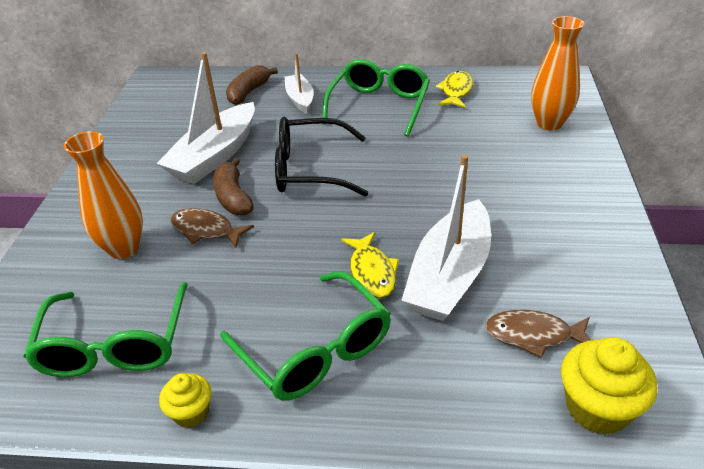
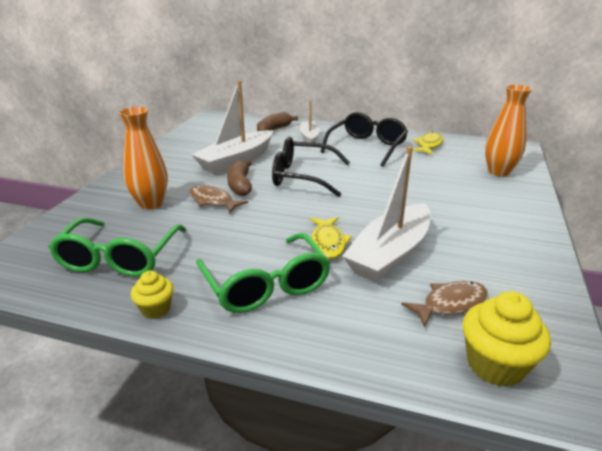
camera: 10 degrees right, 10 degrees down
(379, 105) = (367, 147): green glasses -> black glasses
(533, 335) = (450, 304): brown fish -> brown fish turned 135 degrees clockwise

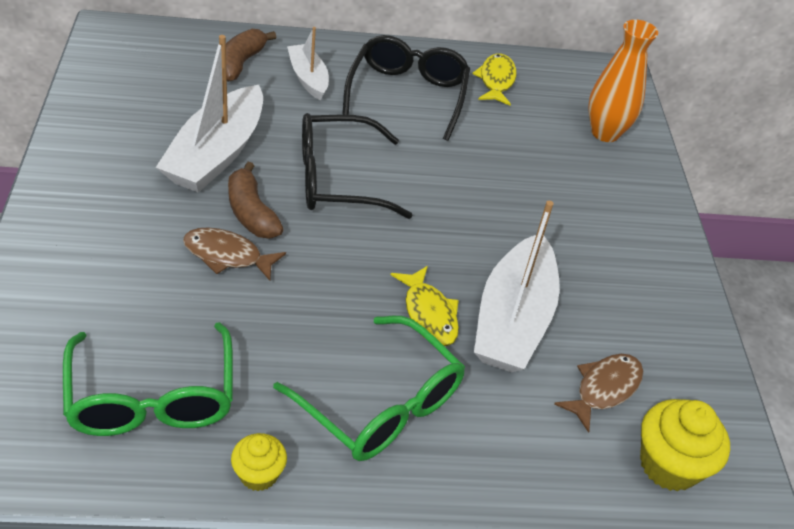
camera: 25 degrees left, 15 degrees up
(151, 204) = (131, 277): orange vase -> none

